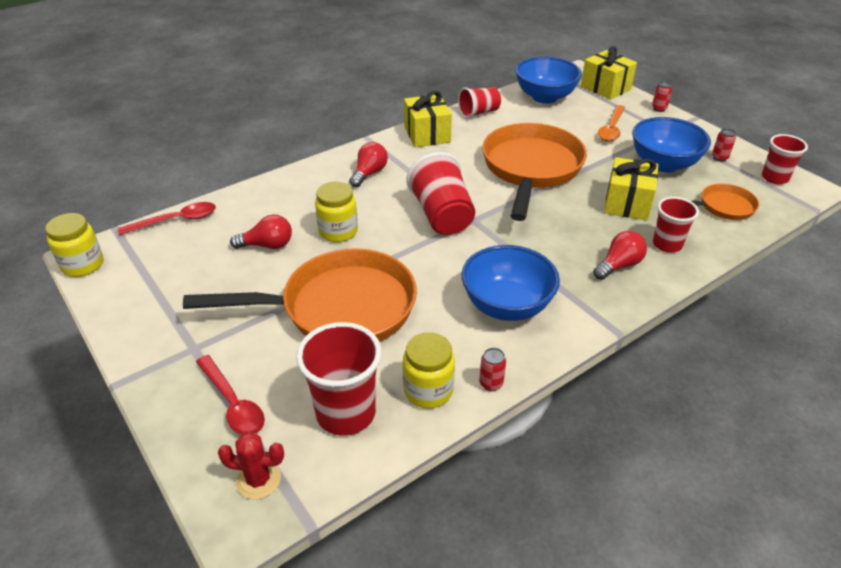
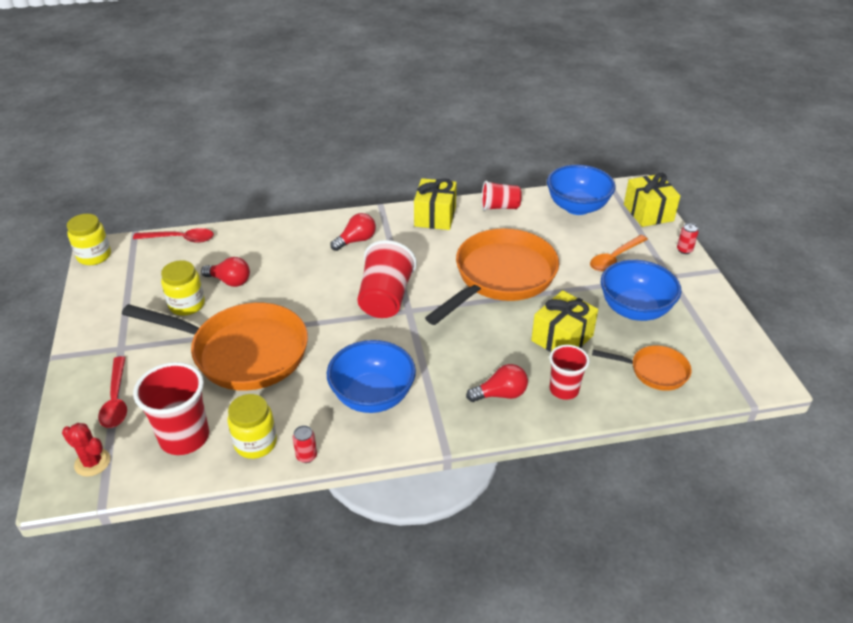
camera: 25 degrees right, 0 degrees up
(338, 231) = (291, 286): yellow jar -> yellow jar (187, 305)
(719, 158) = (700, 320): red can -> none
(774, 178) = (740, 359): red cup -> none

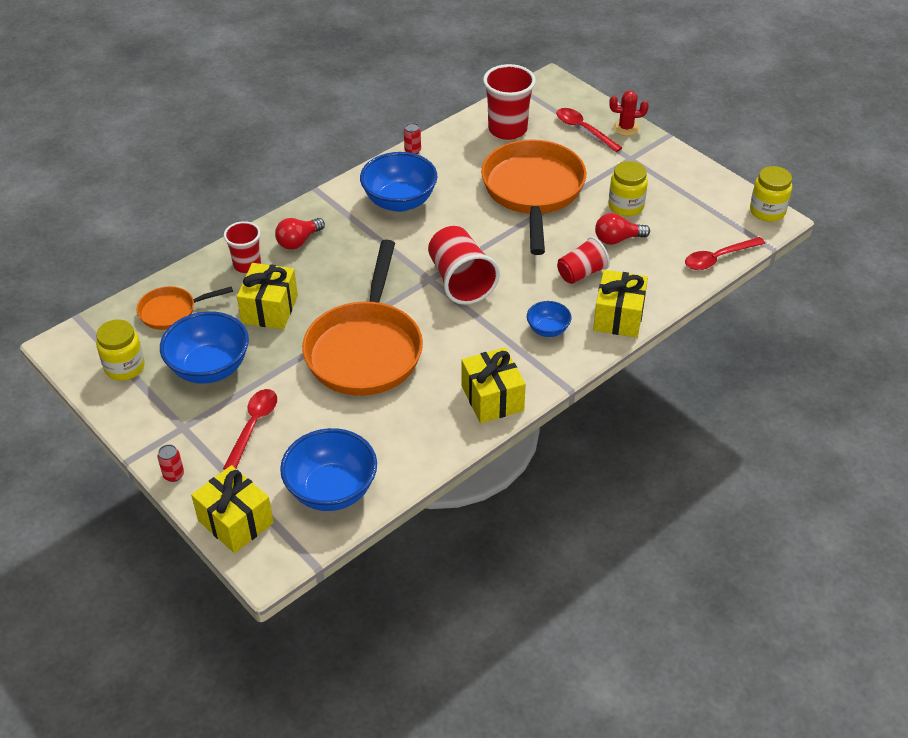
camera: 150 degrees right, 5 degrees up
(92, 462) = (549, 97): red cactus -> red cactus (626, 128)
(243, 352) = (533, 191): orange pan -> orange pan turned 105 degrees clockwise
(255, 443) = (455, 144): yellow jar -> yellow jar (125, 367)
(299, 230) = (618, 317): none -> yellow gift
(356, 240) = (548, 330): red light bulb -> blue bowl
(499, 207) = (427, 446): red cup -> red cup (581, 273)
(614, 258) = (253, 426): orange spoon -> red spoon

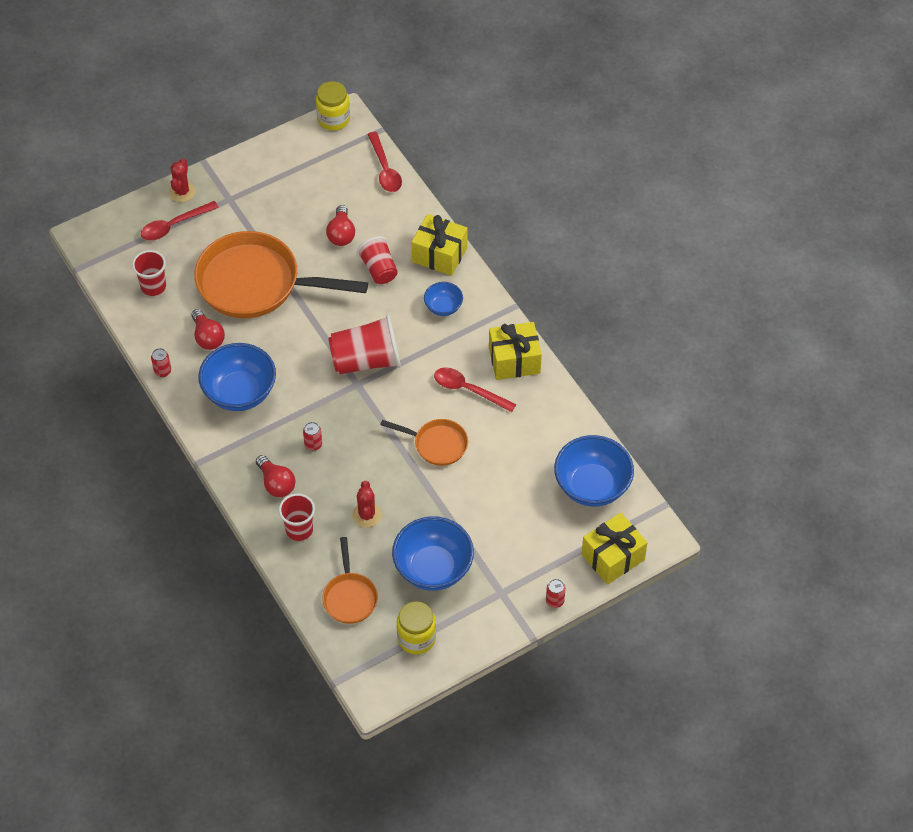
camera: 80 degrees left, 10 degrees up
(253, 426) = (511, 538): red spoon -> red spoon (468, 390)
(269, 309) = (366, 515): yellow gift -> red cactus
(348, 259) = (313, 445): none -> red can
(365, 350) = (437, 444): orange pan -> orange pan, size x0.49
(459, 171) = (208, 337): none -> red light bulb
(507, 129) = (153, 286): red cup -> red cup, size x0.63
(626, 206) = (297, 218): yellow jar -> none

